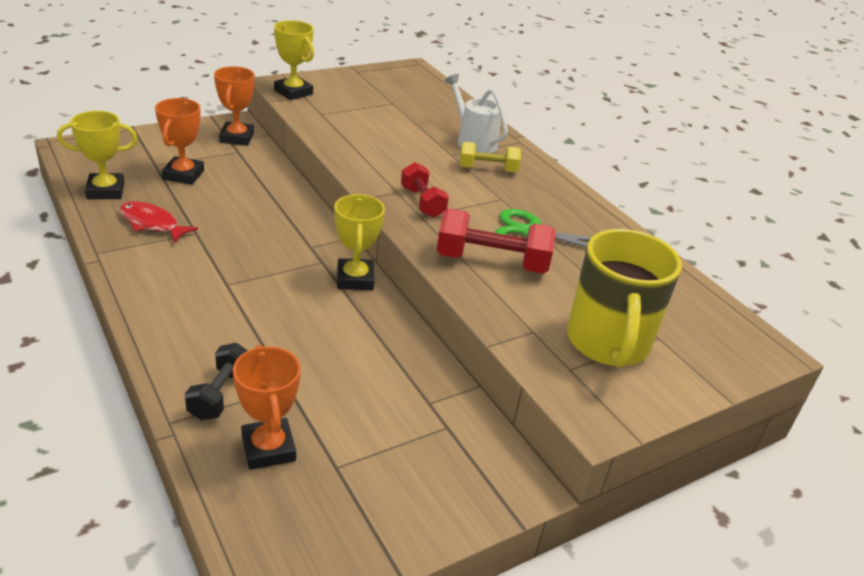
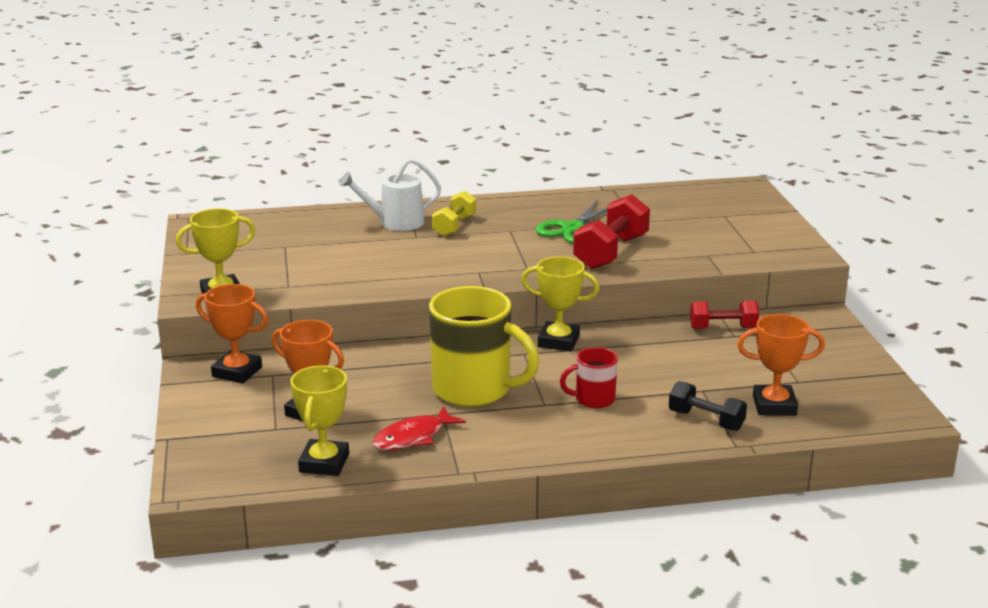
camera: 65 degrees left, 10 degrees down
(244, 312) = (593, 399): none -> red mug
(422, 202) = (503, 264): red dumbbell -> red dumbbell (723, 328)
(608, 343) = (728, 233): yellow mug -> yellow mug (474, 390)

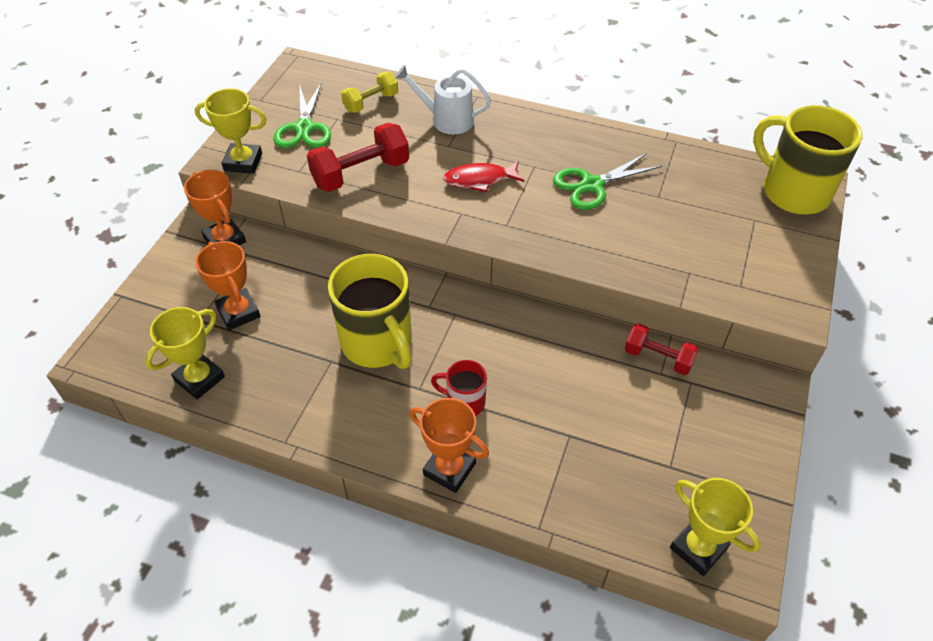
camera: 30 degrees right, 25 degrees up
(258, 259) = (304, 128): none -> green scissors
(413, 437) = (286, 380): red fish -> red fish (479, 180)
(454, 226) = (491, 143): yellow dumbbell -> yellow dumbbell (371, 102)
(558, 341) = (496, 311): yellow trophy -> yellow trophy (698, 548)
(611, 252) = (599, 232): red dumbbell -> red dumbbell (361, 173)
(706, 420) = (539, 479): black dumbbell -> none
(736, 194) = (793, 192): none -> yellow mug
(774, 406) = (619, 490): orange trophy -> orange trophy (449, 469)

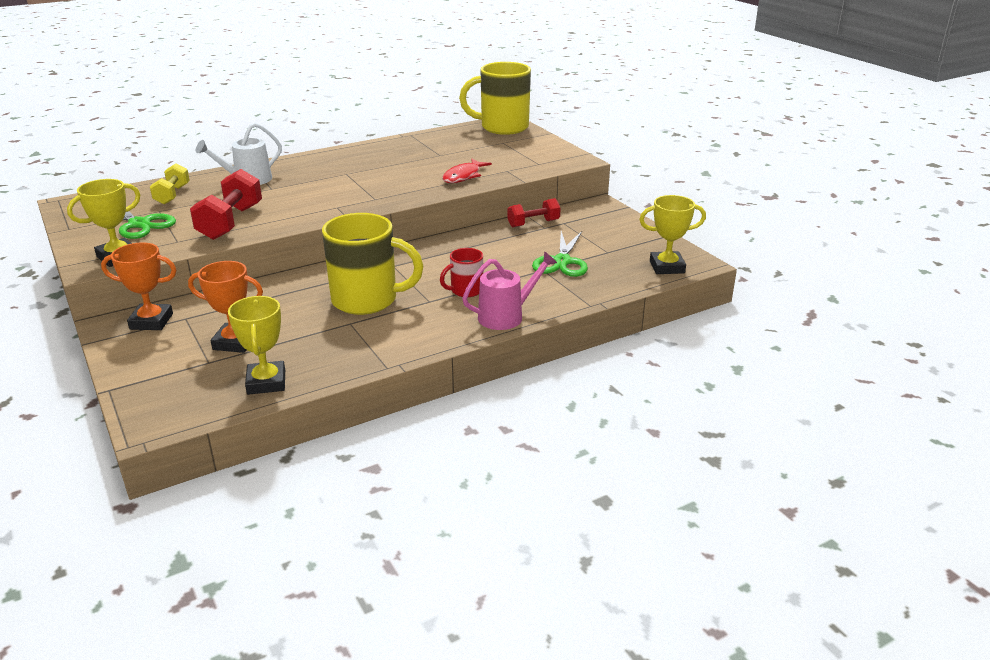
camera: 50 degrees left, 20 degrees down
(449, 469) = (506, 316): orange trophy -> pink watering can
(479, 180) = (321, 191): red fish -> red fish (463, 176)
(592, 185) = (395, 166): green scissors -> green scissors (562, 262)

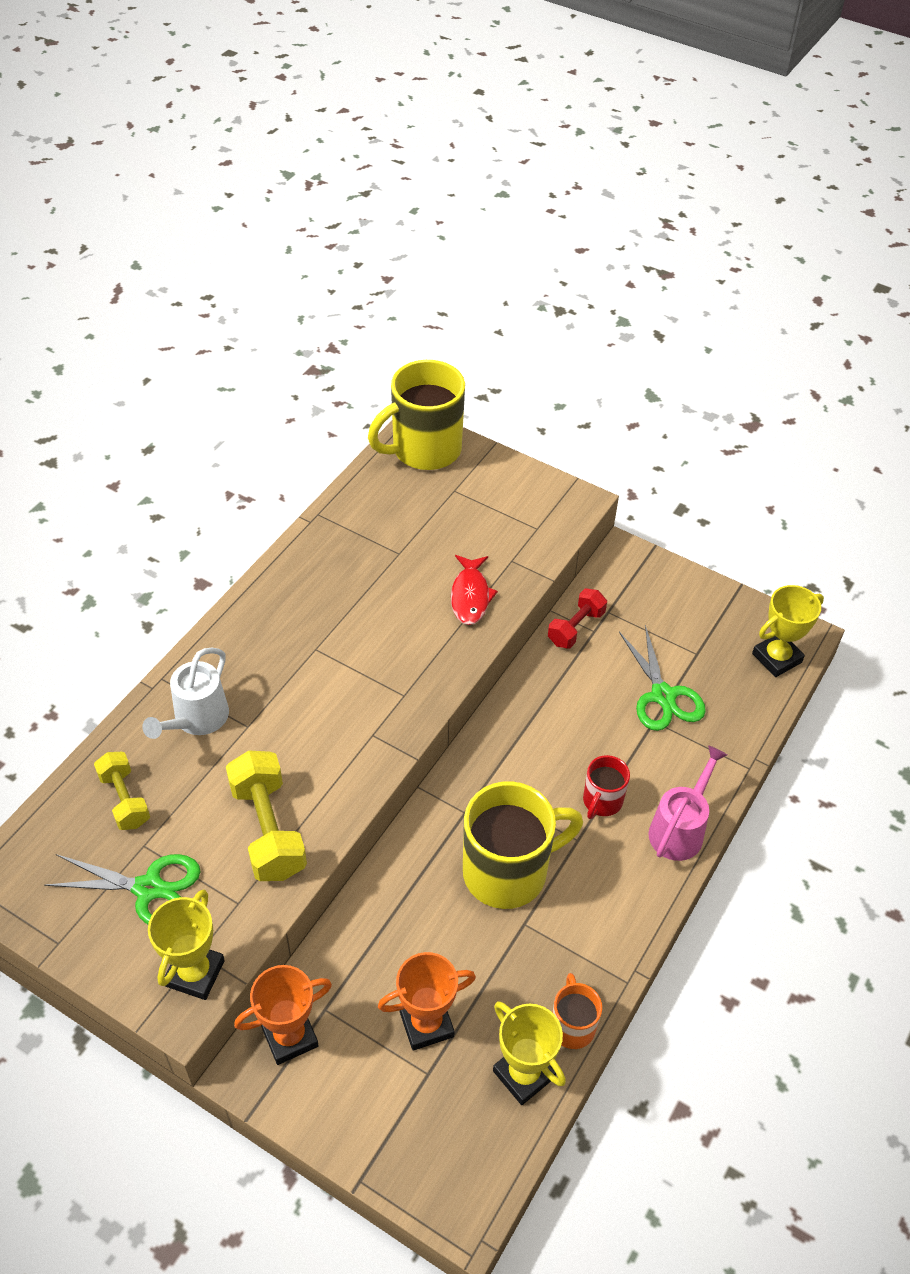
camera: 30 degrees left, 20 degrees up
(230, 222) = (268, 830): red dumbbell -> yellow dumbbell
(325, 373) = (572, 1025): none -> orange mug

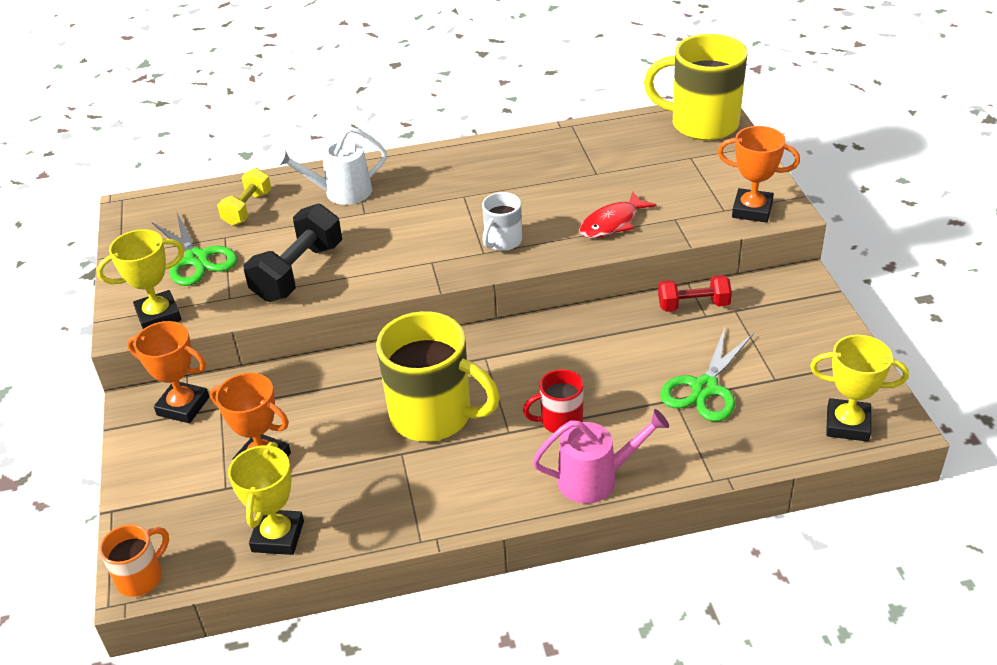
camera: 50 degrees right, 10 degrees down
(268, 830) = (298, 272): yellow dumbbell -> black dumbbell
(406, 673) = (502, 241): none -> white mug
(557, 515) = (752, 210): none -> orange trophy
(572, 1025) = (347, 535): orange mug -> orange mug (141, 577)

